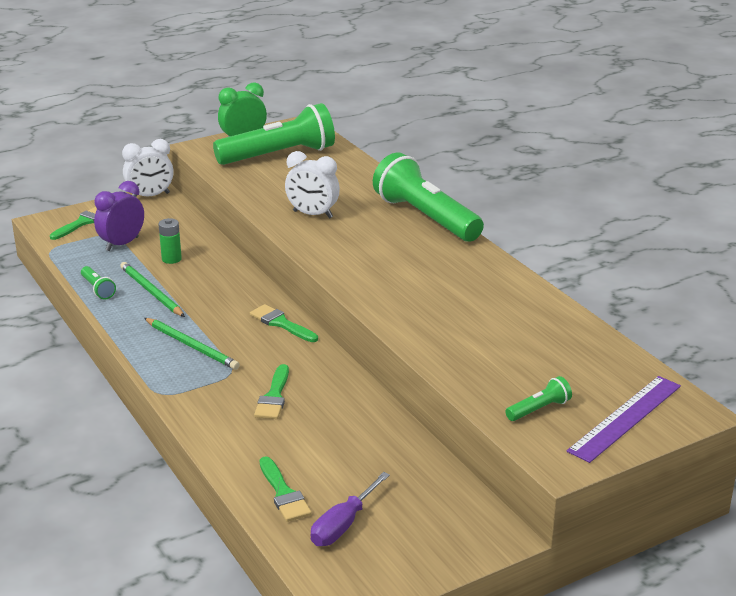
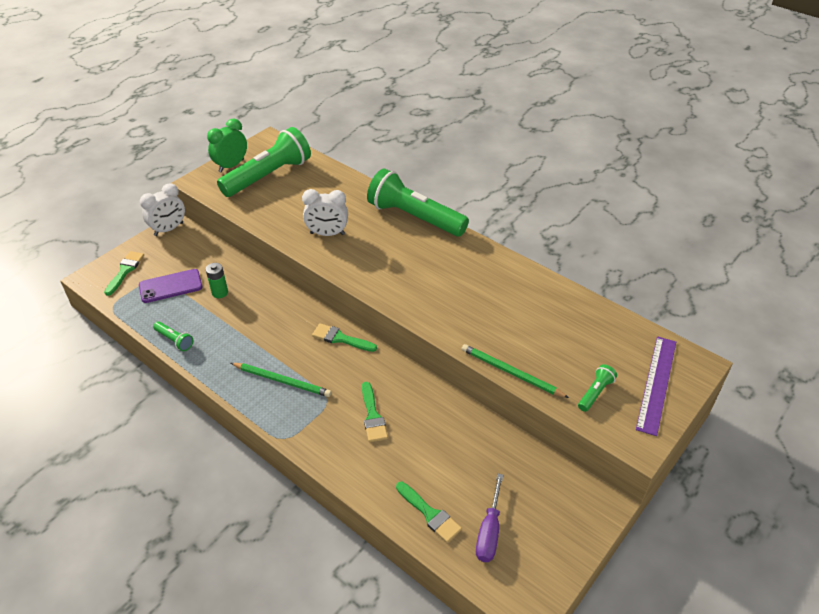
camera: 20 degrees left, 15 degrees up
(122, 244) = (170, 286): purple clock -> purple phone
(151, 292) = (220, 332): green pencil -> green pencil (511, 372)

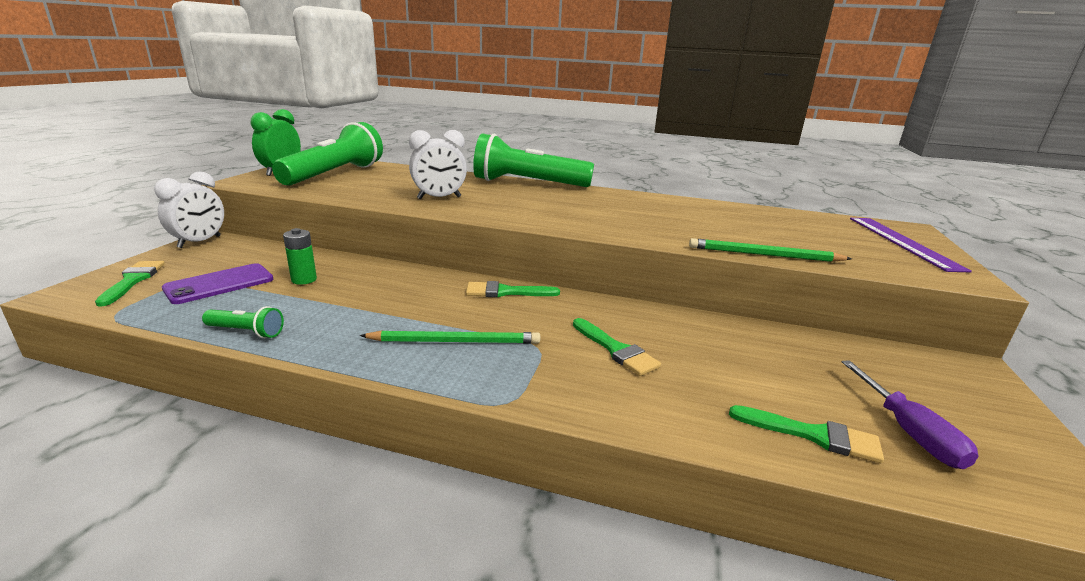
camera: 25 degrees left, 20 degrees down
(595, 393) = (864, 255): green flashlight -> none

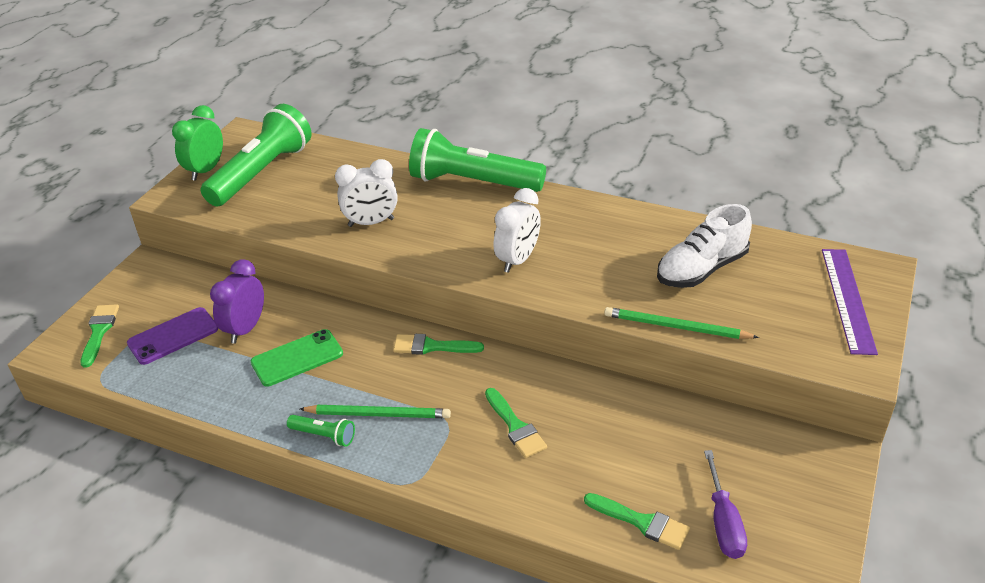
camera: 10 degrees right, 15 degrees up
(199, 242) = (140, 268): white clock -> white clock (518, 260)
(246, 332) = (208, 400): green flashlight -> green flashlight (324, 436)
(304, 280) = (245, 329): green battery -> purple clock
(359, 299) = (297, 358): none -> green phone
(757, 225) = (701, 269): none -> white shoe

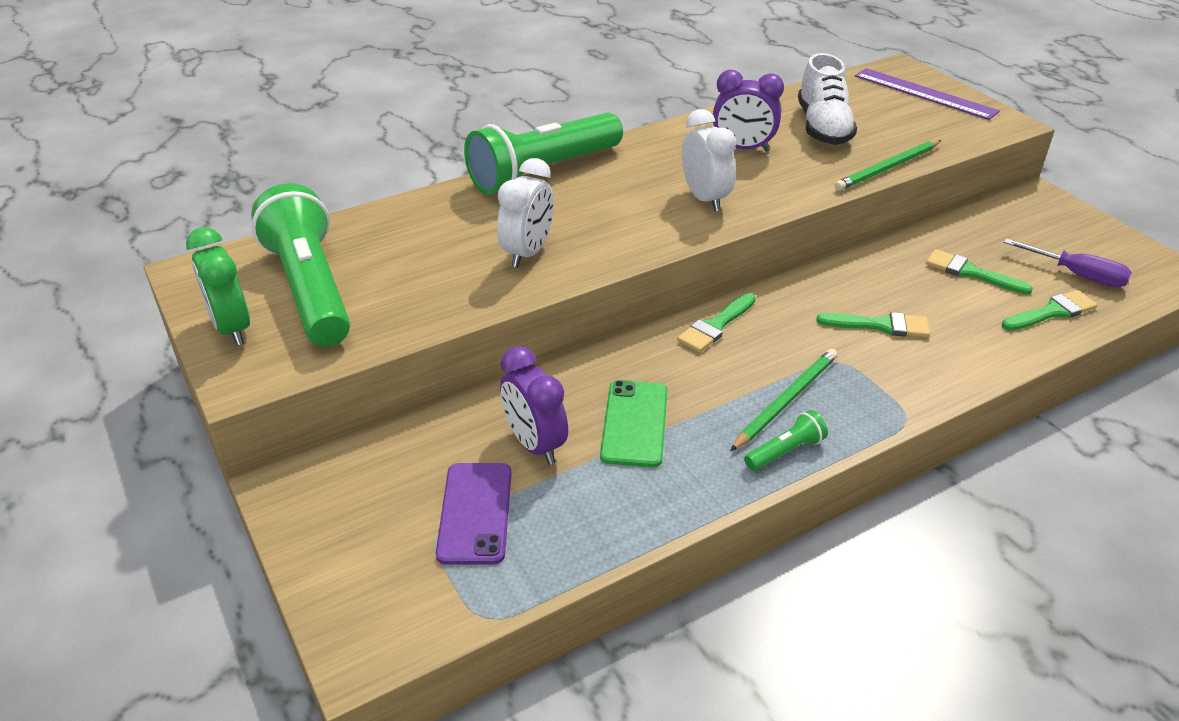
camera: 55 degrees left, 0 degrees up
(99, 331) = (378, 585): green brush -> green brush (970, 272)
(613, 246) = (743, 148): none -> purple clock

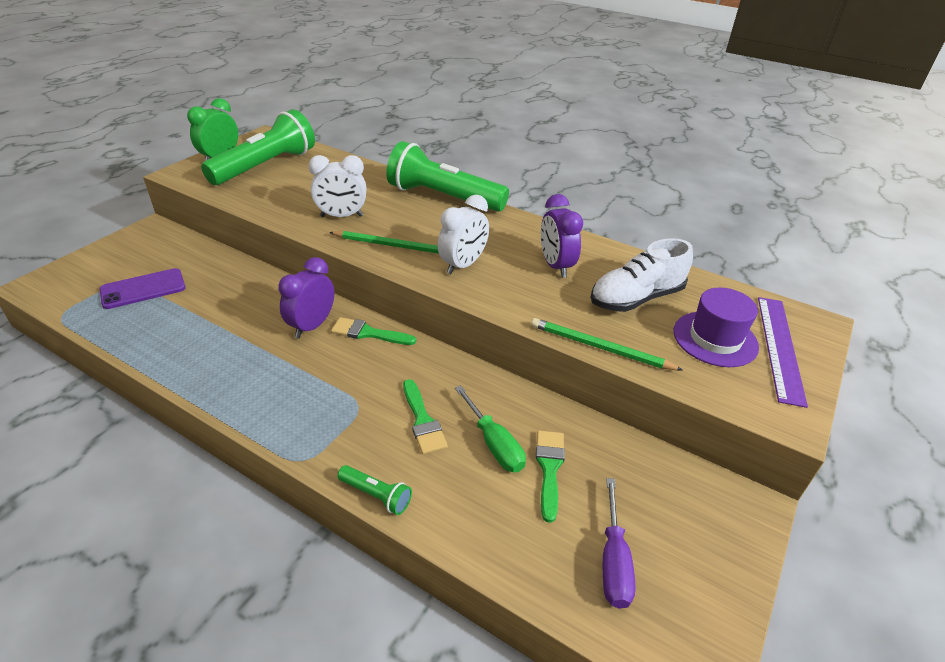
camera: 60 degrees right, 0 degrees up
(535, 444) = (208, 292): purple clock -> purple clock (312, 326)
(634, 423) = (242, 324): green phone -> none
(785, 451) = (236, 399): green flashlight -> green flashlight (376, 495)
(786, 401) = (295, 387): green pencil -> green pencil (393, 245)
(900, 114) = (715, 339): none -> purple hat
(928, 292) = (493, 443): none -> green screwdriver
(1052, 312) = (525, 545): green brush -> none

